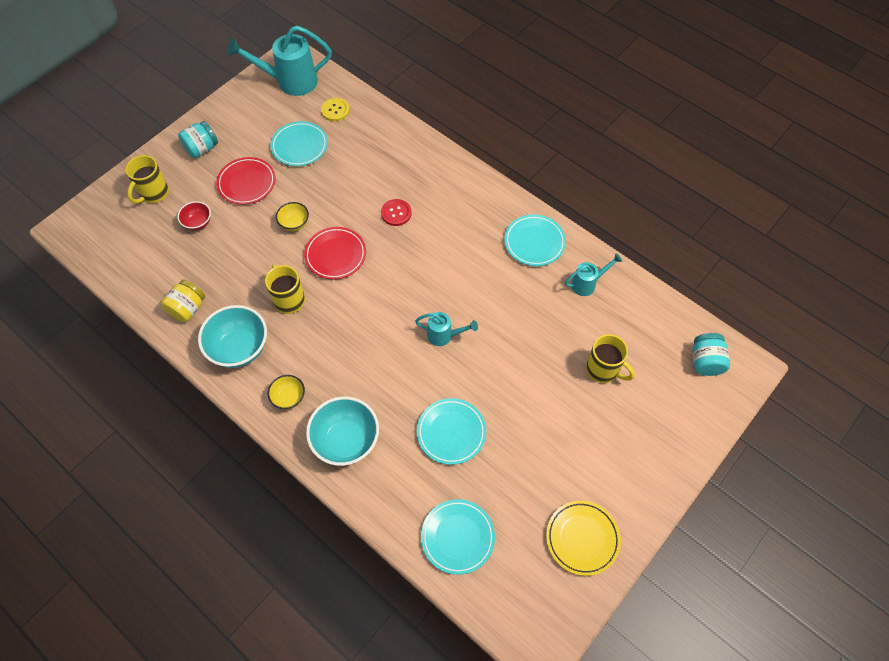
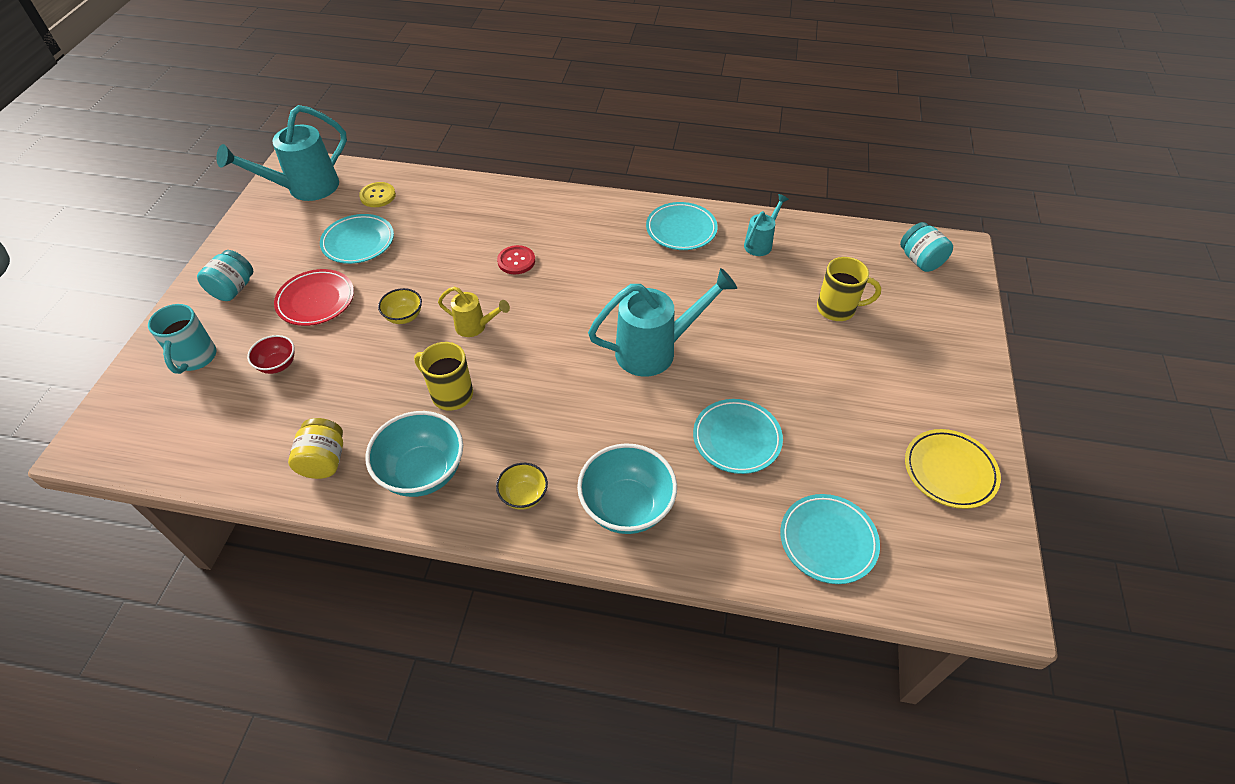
camera: 30 degrees left, 10 degrees down
(153, 193) = (195, 358): yellow mug -> turquoise mug
(335, 255) = (476, 327): red plate -> yellow watering can
(444, 336) = (656, 350): turquoise watering can -> turquoise watering can, size x1.88

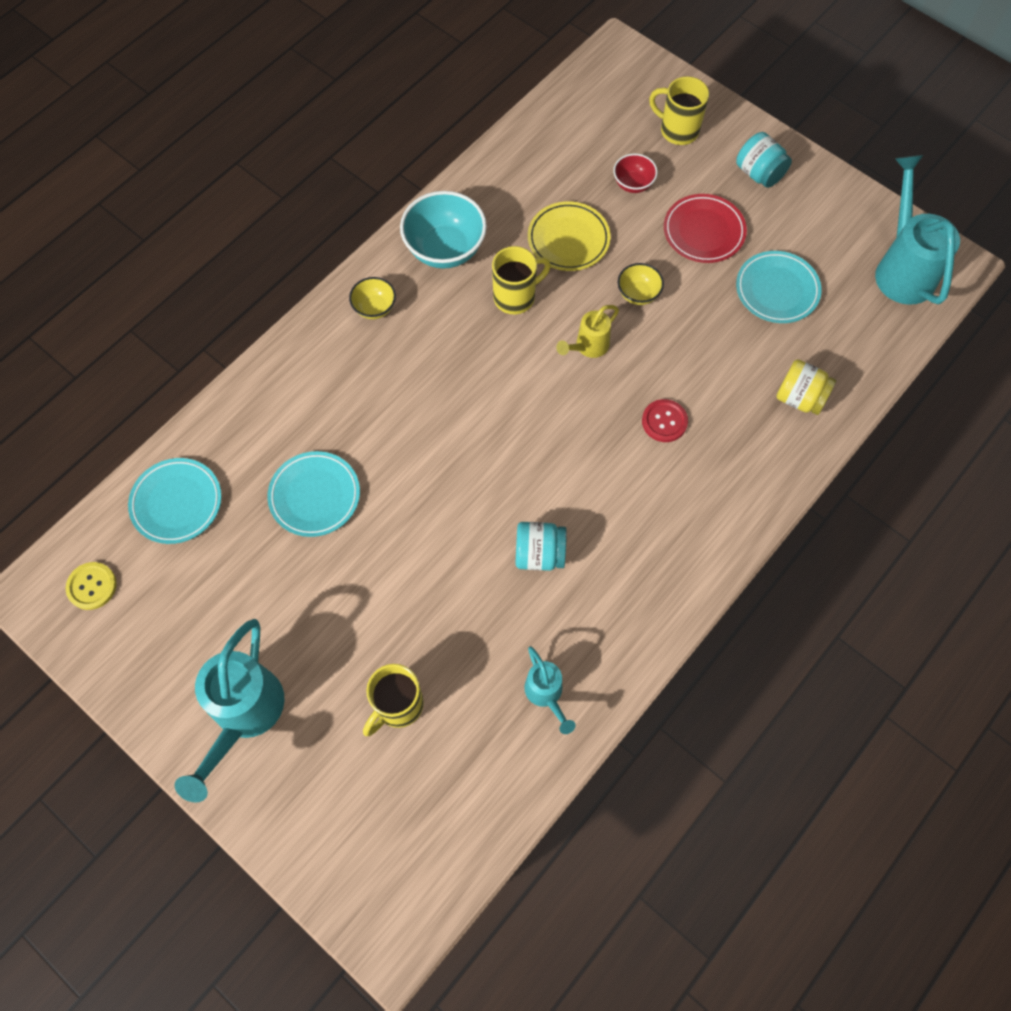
camera: 120 degrees right, 15 degrees up
(195, 358) = (677, 130): turquoise mug -> yellow mug
(324, 460) = (502, 189): yellow jar -> yellow jar (800, 398)
(378, 196) = (853, 331): yellow button -> yellow button (92, 586)
(626, 507) = (313, 374): turquoise bowl -> none
(656, 350) = (458, 487): turquoise watering can -> turquoise watering can (243, 716)
(681, 230) = (620, 618): turquoise plate -> none
(920, 260) = (406, 869): turquoise jar -> turquoise jar (539, 554)
(949, 471) = (156, 655): yellow plate -> yellow plate (568, 239)

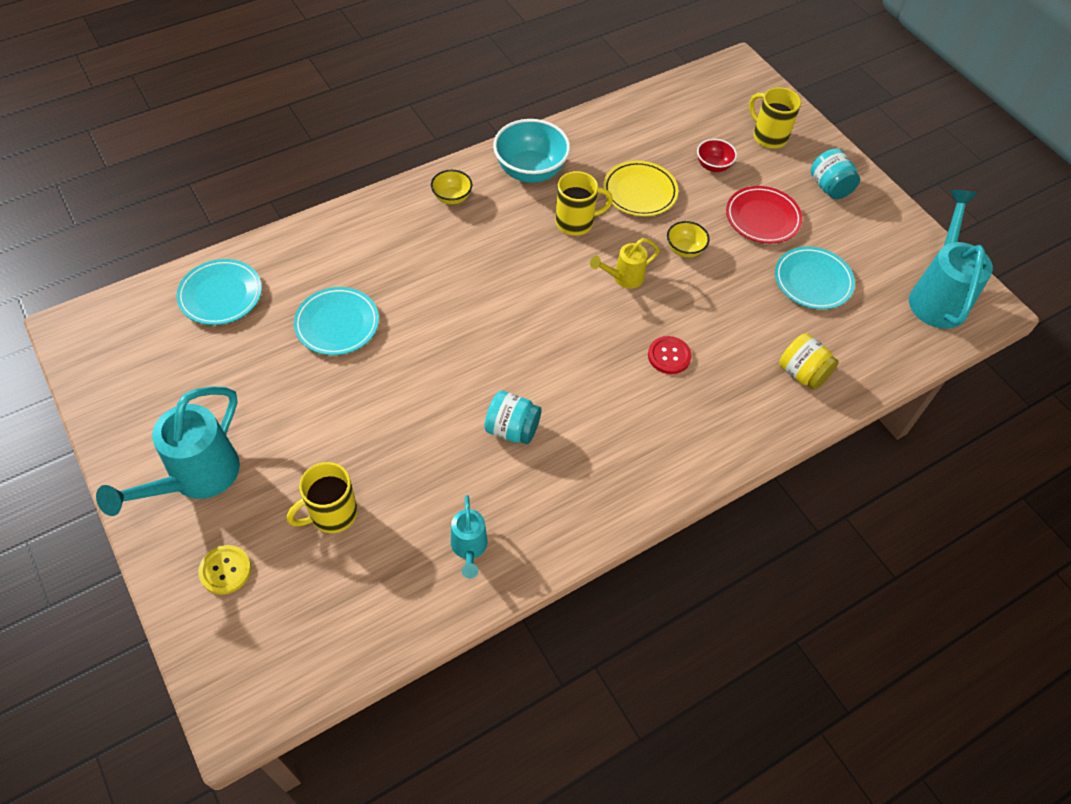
camera: 15 degrees right, 10 degrees down
(92, 586) = (121, 337): yellow button -> yellow button (225, 570)

